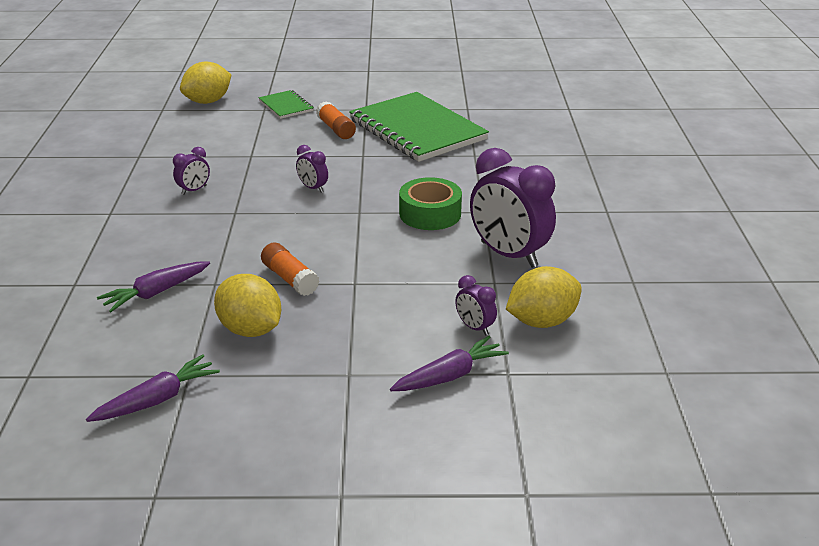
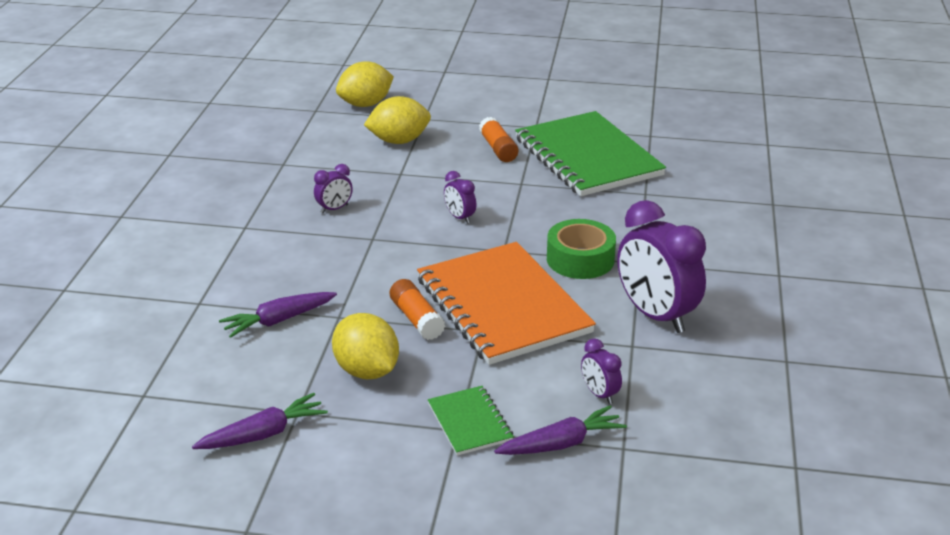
camera: 10 degrees right, 0 degrees up
(286, 106) = (448, 116): green notebook -> green notebook (469, 422)
(368, 259) = (503, 305): none -> orange notebook
(541, 321) = (673, 395): yellow lemon -> yellow lemon (399, 141)

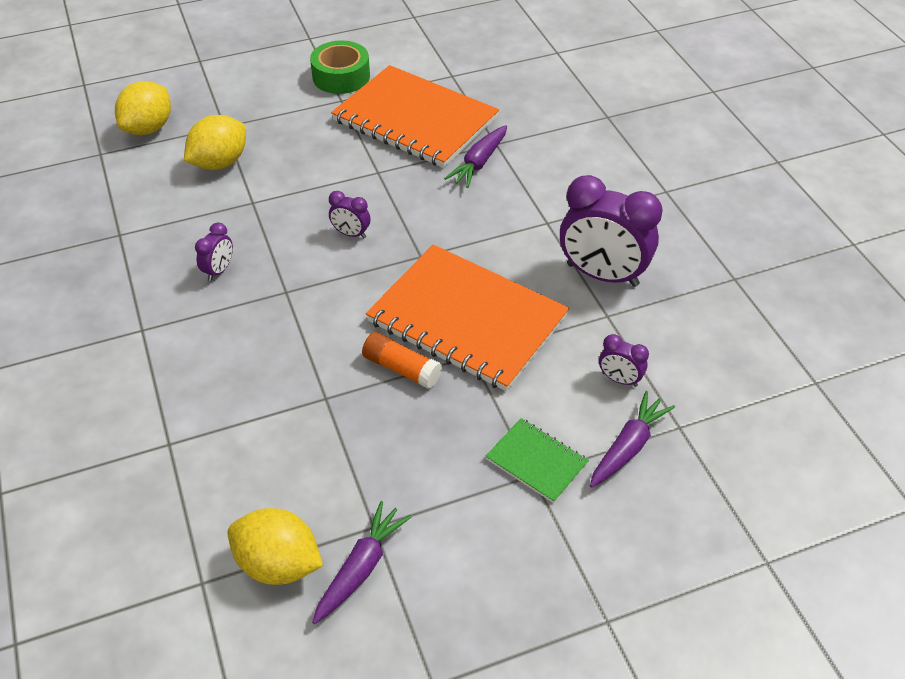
camera: 30 degrees left, 15 degrees up
(279, 320) = (269, 428): purple carrot -> purple carrot (479, 163)
(367, 371) = (401, 448): yellow lemon -> yellow lemon (278, 564)
(498, 149) = (325, 139): orange glue stick -> none
(580, 259) = (495, 239): green tape -> green tape (341, 76)
(588, 157) = (415, 119): green notebook -> orange notebook

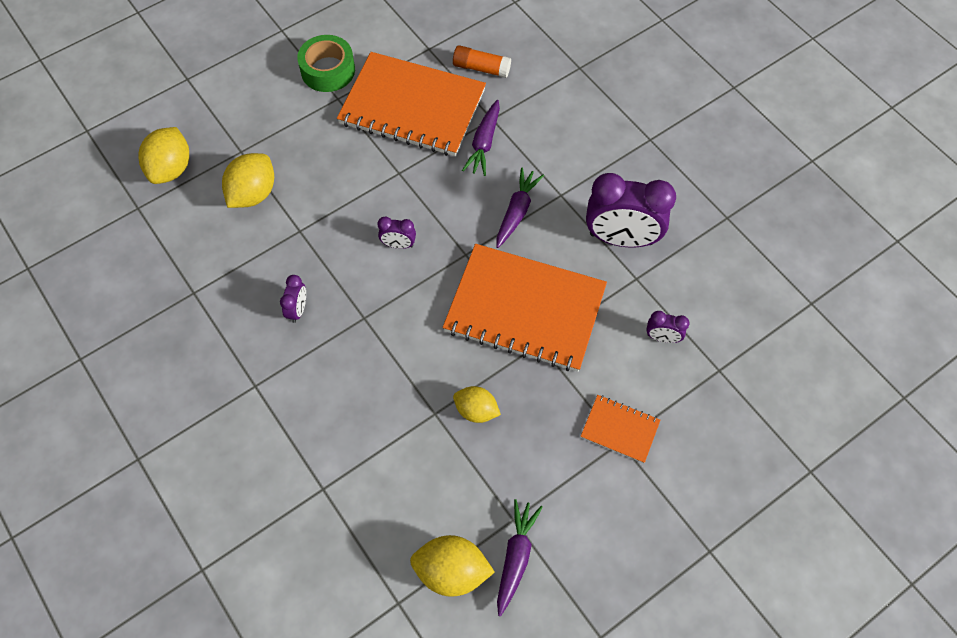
camera: 15 degrees left, 15 degrees up
(373, 405) = (476, 410): none -> yellow lemon
(401, 368) = (487, 370): orange glue stick -> orange glue stick (481, 68)
(536, 461) = (620, 429): green notebook -> orange notebook
(628, 447) = (685, 398): purple carrot -> purple carrot (517, 212)

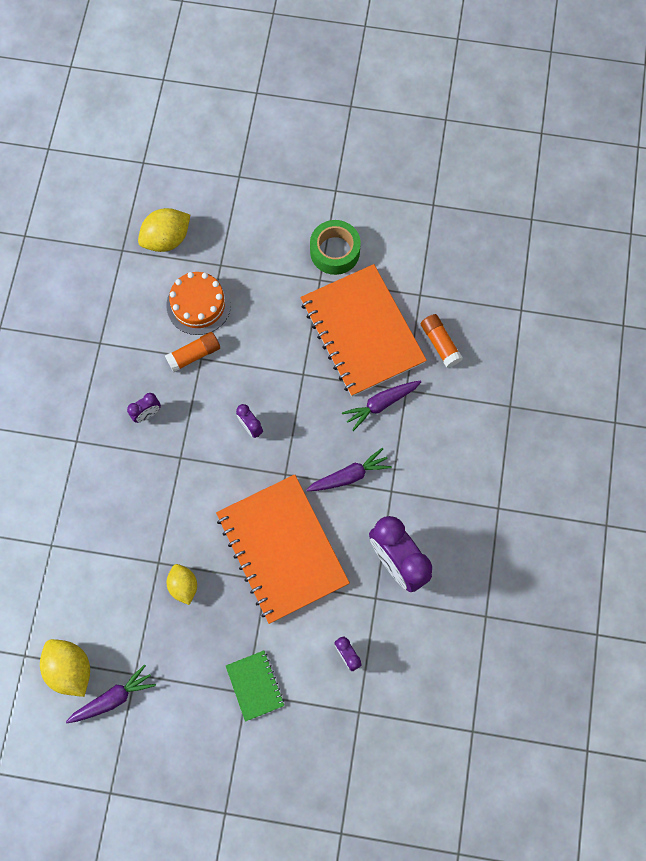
camera: 45 degrees right, 10 degrees up
(253, 194) = (198, 304): yellow lemon -> orange cake
(290, 232) = (194, 355): none -> orange glue stick
(620, 429) = (255, 685): orange notebook -> green notebook

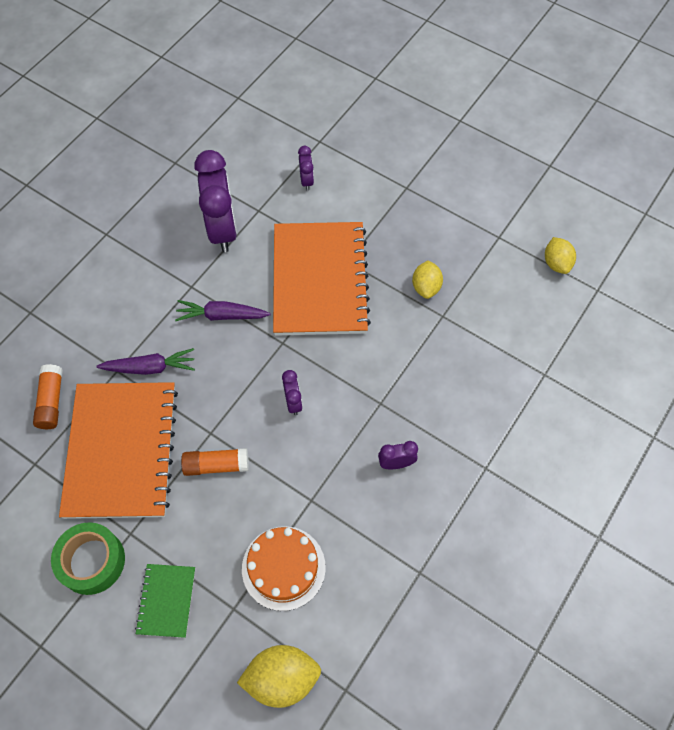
camera: 155 degrees left, 10 degrees down
(71, 668) = (556, 263): yellow lemon -> yellow lemon, size x0.66
(113, 698) = (524, 227): purple carrot -> none
(194, 355) = (316, 507): orange glue stick -> orange glue stick (216, 465)
(255, 685) = (396, 190): green notebook -> green notebook (166, 600)

